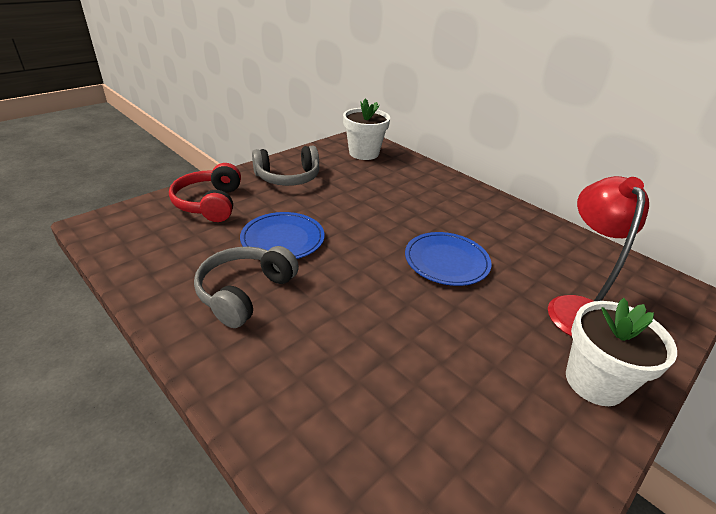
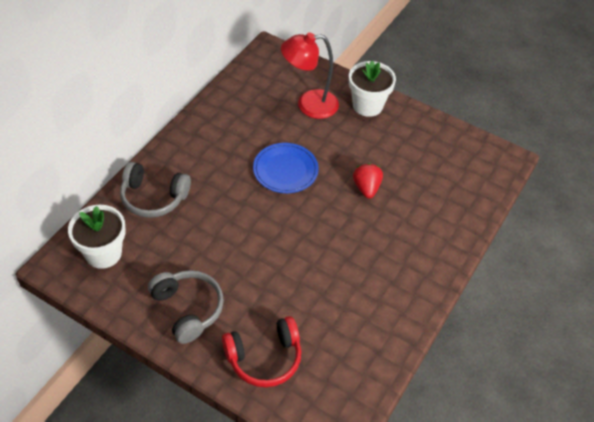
camera: 105 degrees left, 15 degrees up
(245, 292) = (372, 281): grey headphones -> grey headphones (153, 197)
(283, 239) = (299, 279): blue plate -> none
(403, 329) = (366, 188): none -> red strawberry

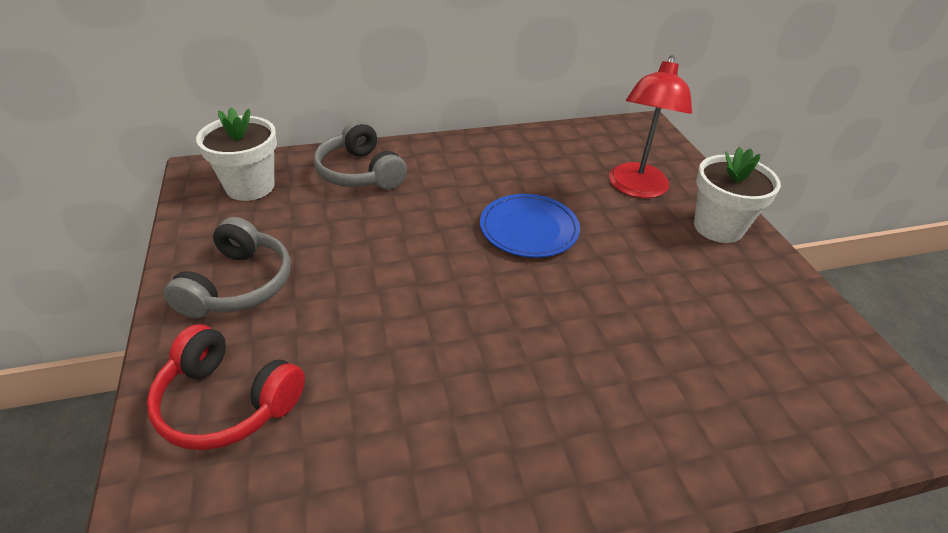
camera: 45 degrees right, 10 degrees down
(309, 105) = (636, 188): red lamp -> red lamp turned 105 degrees counterclockwise
(366, 188) = (614, 308): red strawberry -> none

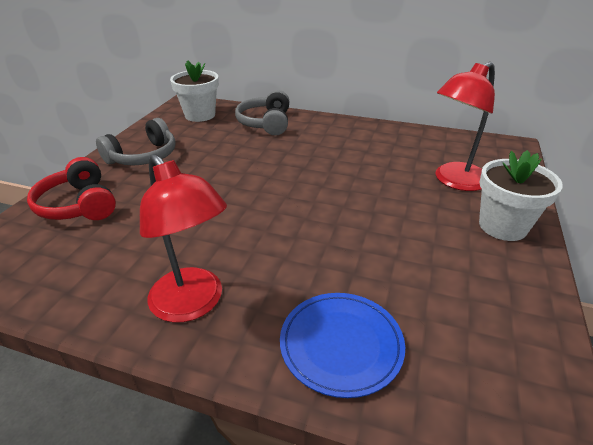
camera: 35 degrees right, 5 degrees down
(529, 229) = (339, 180): blue plate -> blue plate (341, 344)
(536, 460) = (193, 304): none -> red lamp

